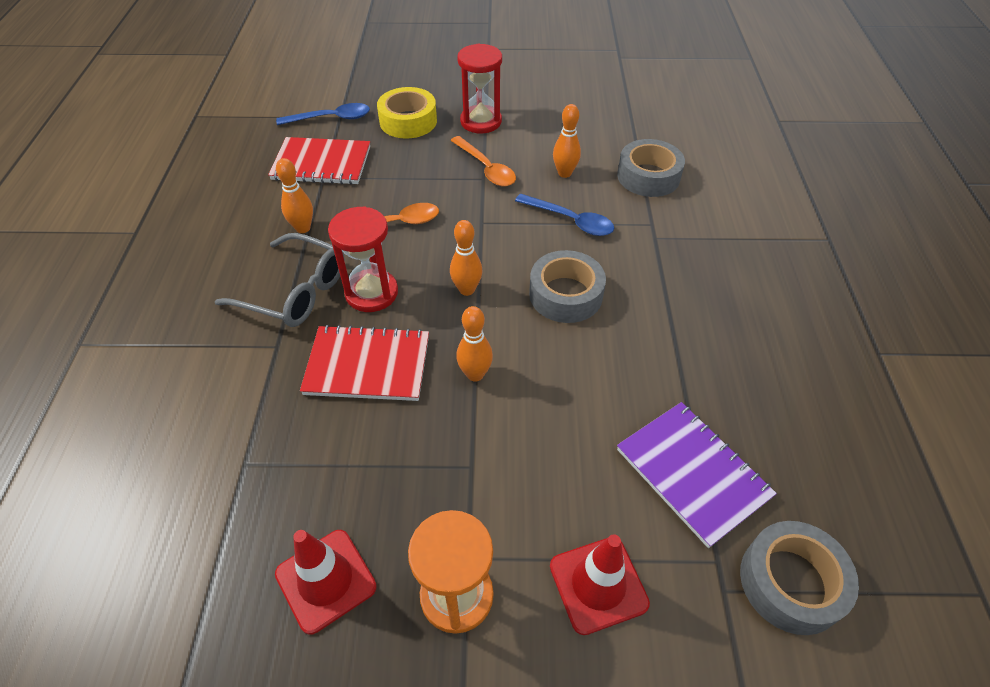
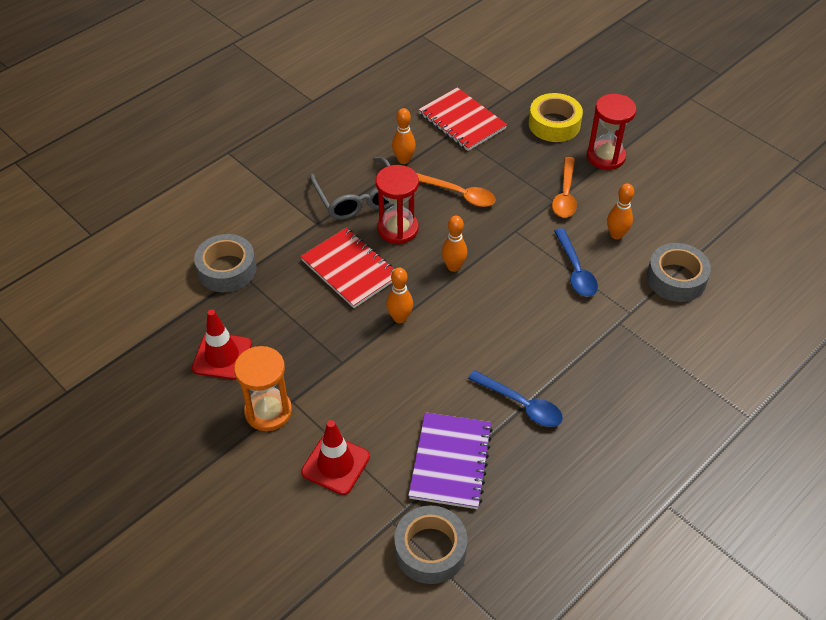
camera: 45 degrees right, 0 degrees up
(331, 118) = (505, 90): blue spoon -> blue spoon (521, 405)
(565, 295) = (509, 314): grey tape -> grey tape (227, 269)

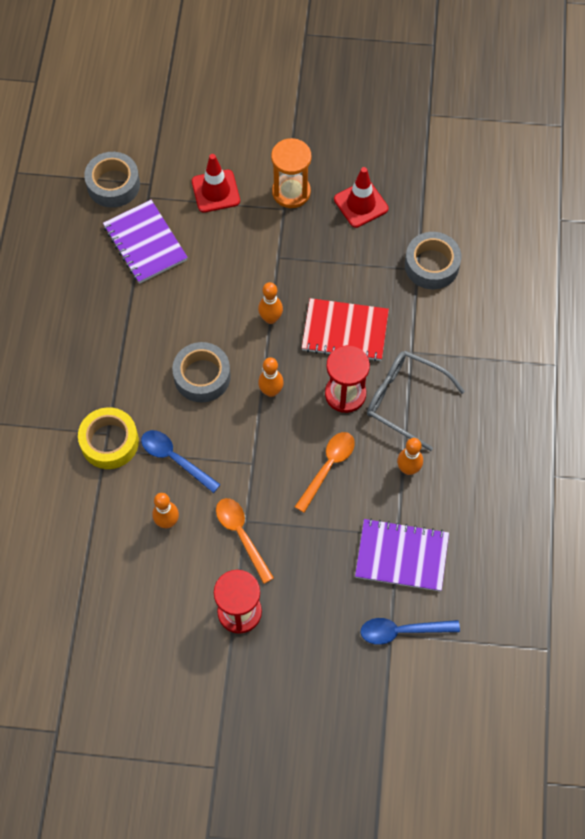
camera: 140 degrees right, 15 degrees up
(460, 194) = (328, 467): orange spoon -> orange spoon turned 135 degrees clockwise
(462, 121) = (401, 556): red notebook -> purple notebook
(521, 405) = (130, 314): blue spoon -> blue spoon (401, 631)
(554, 124) = (317, 619): yellow tape -> yellow tape (109, 442)
(676, 278) = (89, 510): grey tape -> grey tape (202, 376)

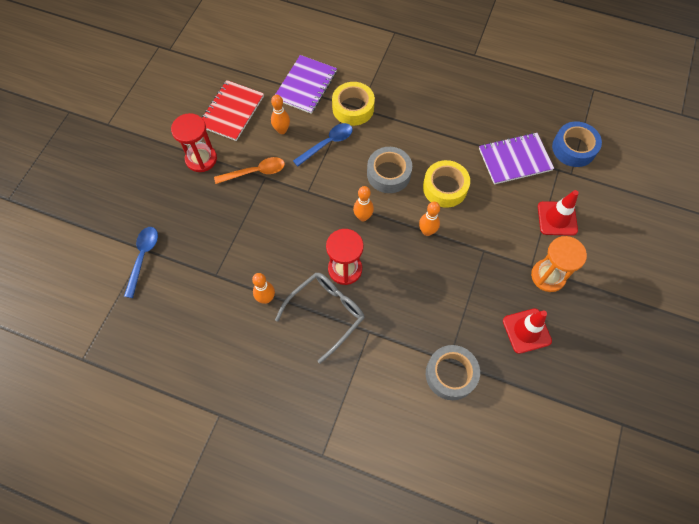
camera: 105 degrees right, 0 degrees up
(113, 184) = (573, 148): grey tape -> blue tape
(205, 311) = (445, 188): none -> yellow tape
(328, 467) = (287, 241): orange spoon -> none
(345, 331) = (402, 284): red notebook -> red notebook (232, 111)
(401, 556) = (198, 273): purple notebook -> purple notebook (306, 85)

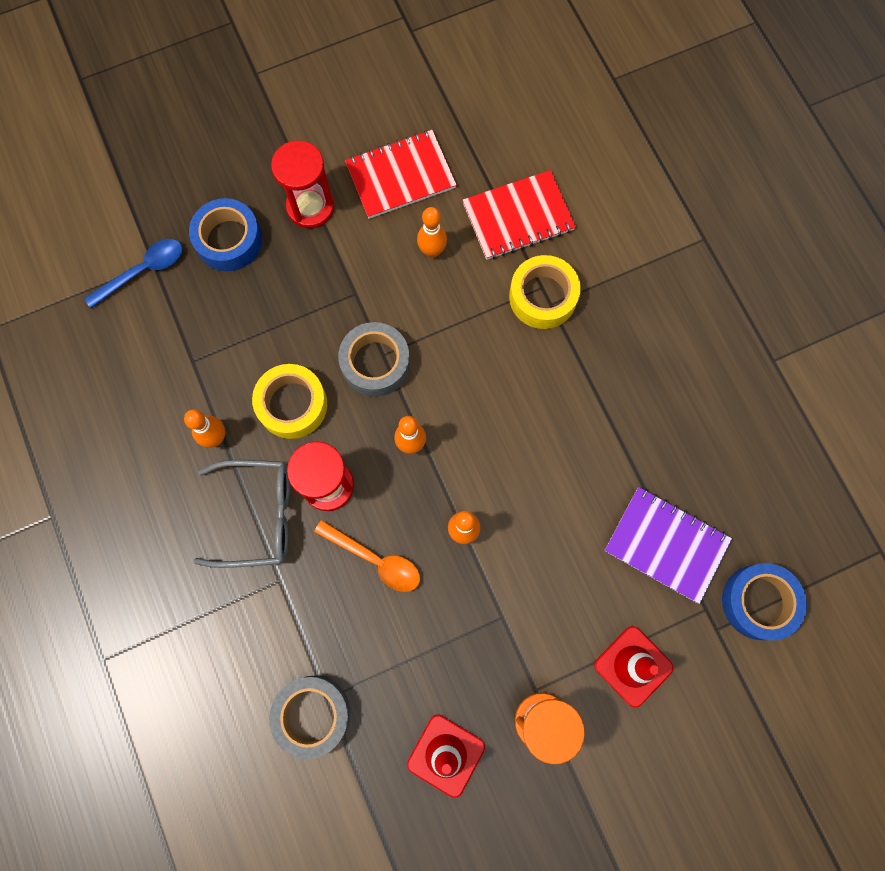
camera: 45 degrees right, 10 degrees up
(174, 206) = (229, 240): none -> blue tape
(255, 172) = (351, 277): orange spoon -> orange spoon (375, 560)
(306, 85) = (518, 217): purple notebook -> red notebook
(328, 143) = (466, 316): blue spoon -> none
(388, 174) = (495, 419): grey tape -> grey tape (375, 363)
(445, 188) = (541, 498): yellow tape -> yellow tape (292, 404)

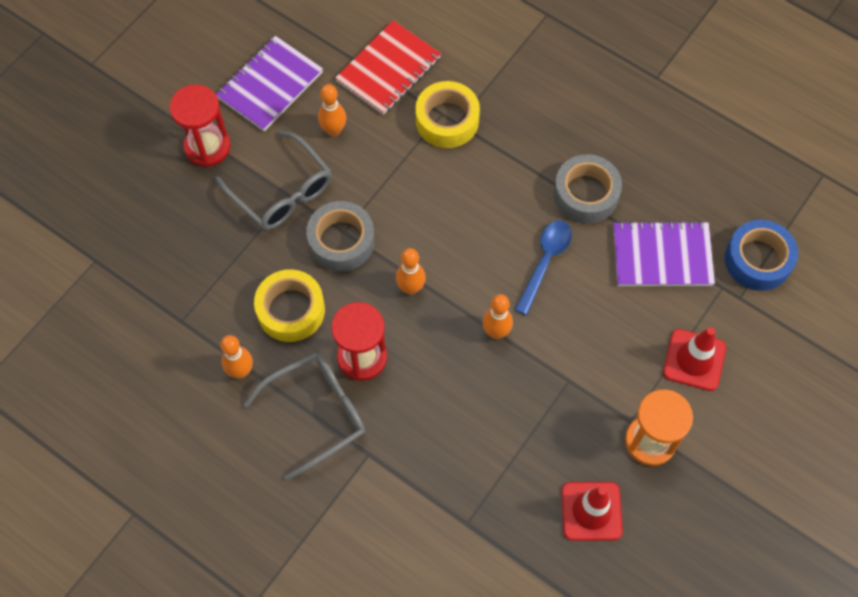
camera: 30 degrees left, 10 degrees down
(143, 271) = (90, 271): blue spoon -> blue spoon (545, 261)
(229, 240) = (152, 208): blue tape -> none
(312, 714) = (463, 543): grey tape -> grey tape (586, 194)
(350, 285) = (281, 191): none -> grey glasses
(375, 560) = (439, 394): orange spoon -> none
(400, 176) = (270, 85): red notebook -> purple notebook

